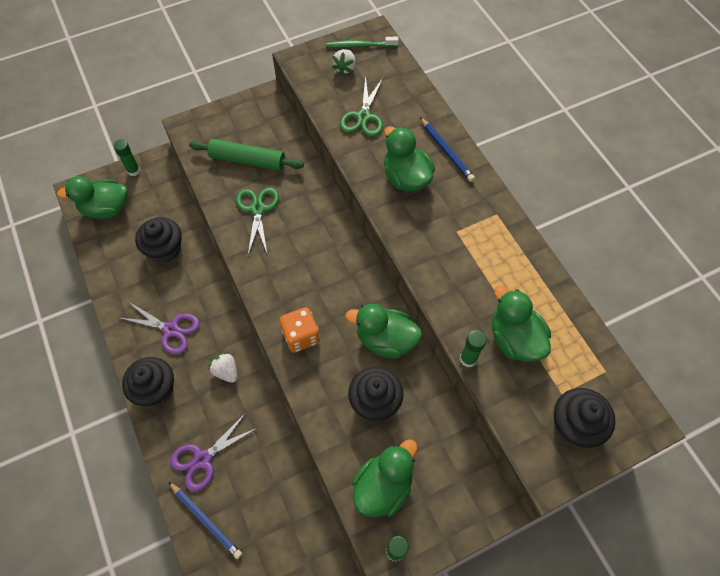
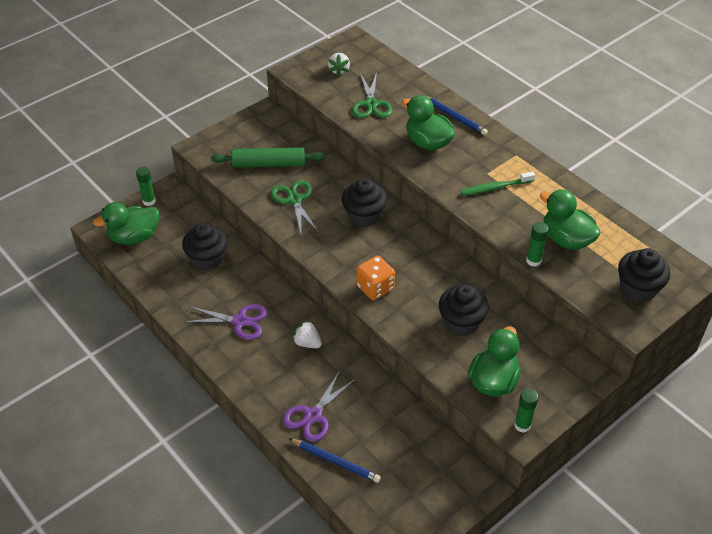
camera: 15 degrees left, 15 degrees down
(155, 389) = (245, 371): black cupcake -> black cupcake (364, 216)
(360, 46) = (345, 52): green toothbrush -> green toothbrush (495, 188)
(385, 340) = (452, 275): green duck -> none

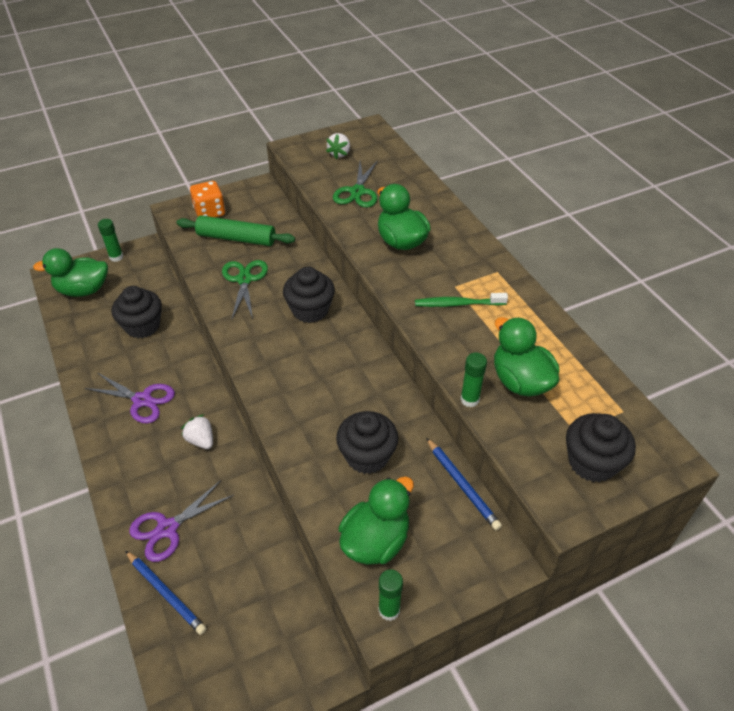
camera: 15 degrees right, 0 degrees up
(375, 288) = (286, 393): orange dice -> orange dice (210, 212)
(455, 117) = (443, 219): blue pencil -> blue pencil (462, 485)

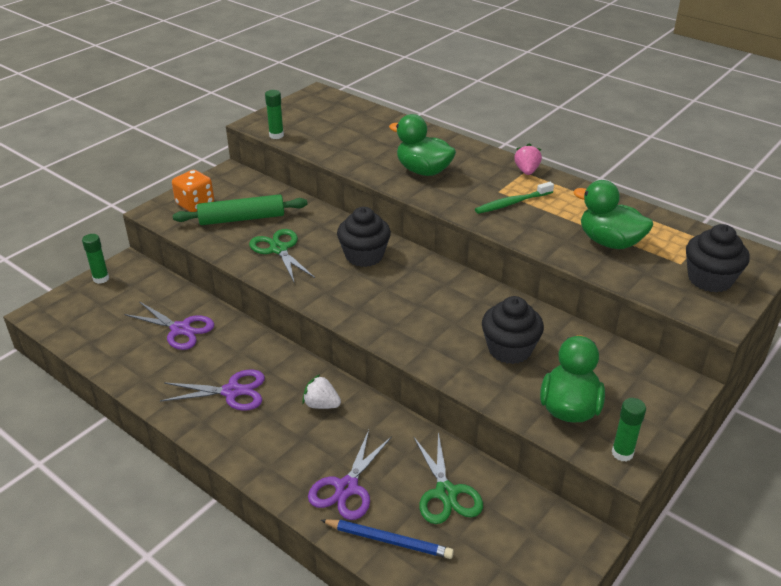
camera: 25 degrees left, 10 degrees down
(83, 290) = (86, 317): green duck -> none
(142, 326) = (180, 329): black cupcake -> purple scissors
(339, 154) = (307, 119): white strawberry -> none
(357, 192) = (350, 143): green scissors -> green scissors (446, 493)
(462, 485) = (606, 344): blue pencil -> none
(469, 399) = (581, 266): green glue stick -> green glue stick (276, 135)
(500, 271) = (526, 171): none -> pink strawberry

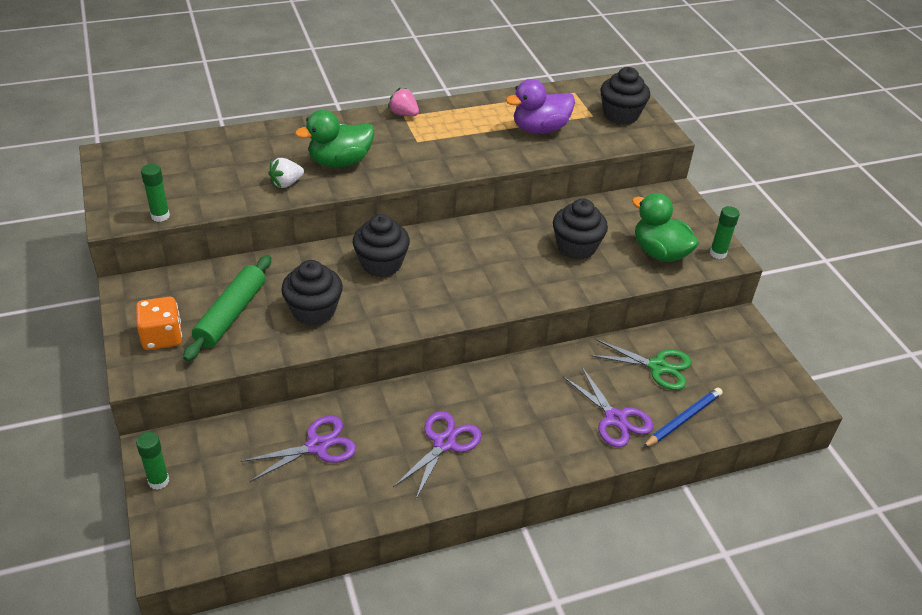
camera: 60 degrees left, 5 degrees up
(279, 249) = (314, 311): green scissors -> black cupcake
(321, 404) = (509, 392): white strawberry -> white strawberry (286, 183)
(512, 203) = (442, 143): green toothbrush -> none
(609, 242) = (539, 129): green duck -> purple duck

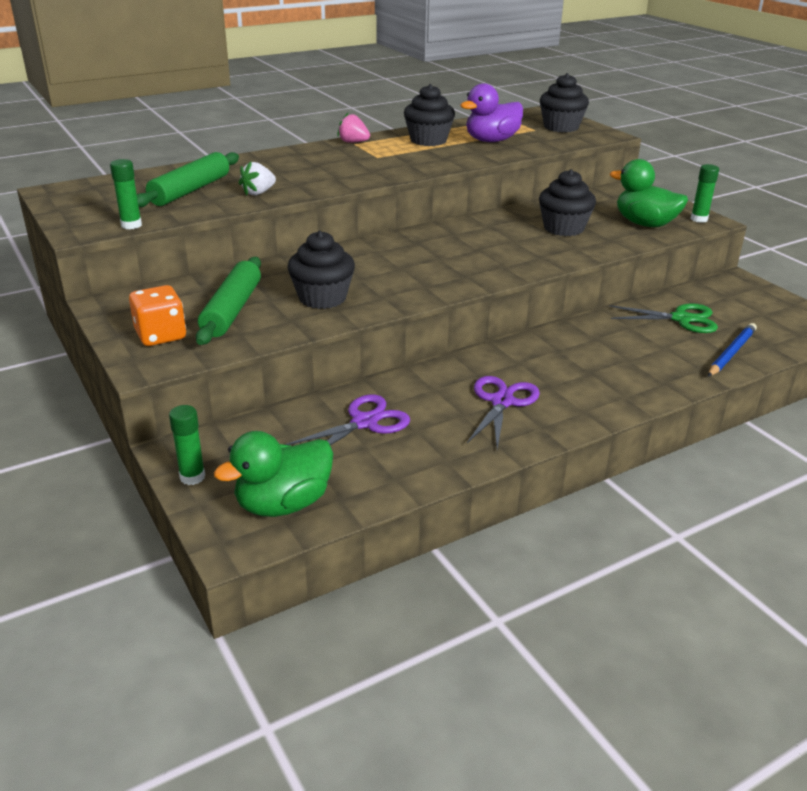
camera: 10 degrees left, 10 degrees down
(227, 171) = (190, 190): none -> green rolling pin
(340, 162) = (307, 175): green duck -> green duck (283, 504)
(381, 264) = (376, 258): black cupcake -> black cupcake (428, 140)
(615, 418) = (665, 361): purple scissors -> none

